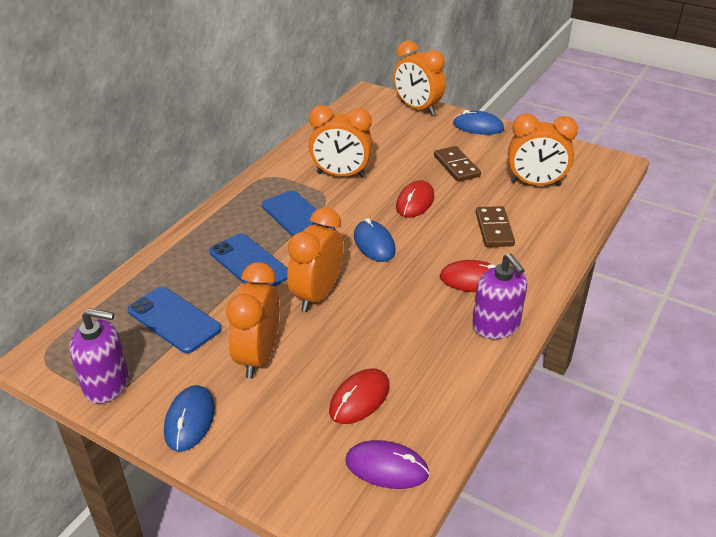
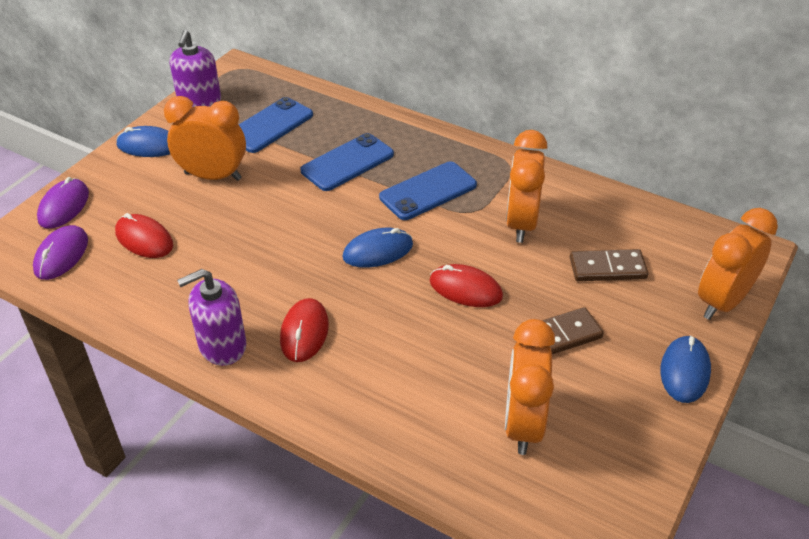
camera: 90 degrees right, 5 degrees up
(300, 484) = (64, 206): none -> purple mouse
(317, 295) = (293, 209): orange clock -> none
(494, 229) = (406, 363): brown domino -> brown domino (607, 268)

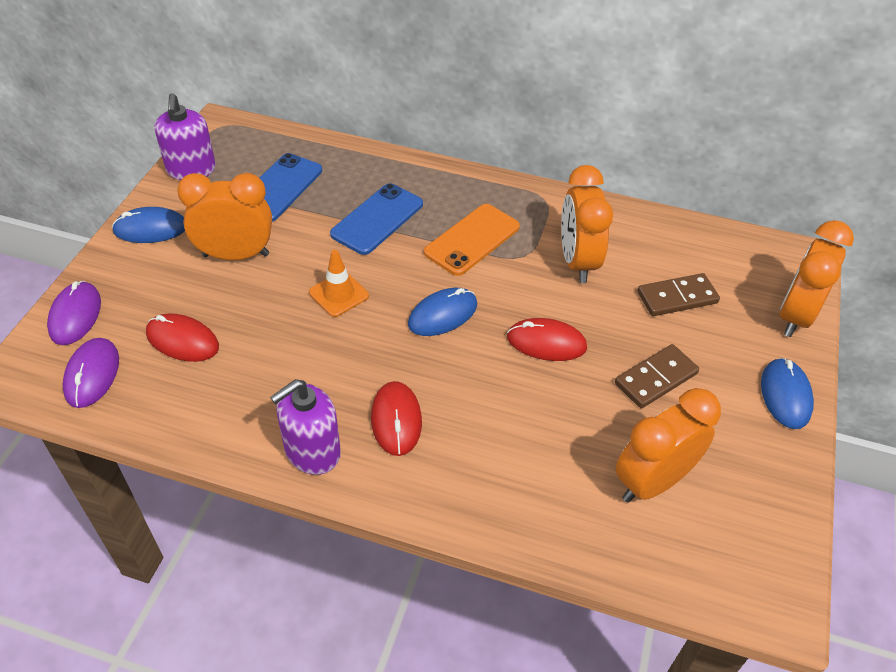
camera: 15 degrees left, 5 degrees up
(291, 221) = (339, 294): none -> orange traffic cone
(428, 191) = (472, 240): blue phone -> orange phone
(523, 424) = (652, 481): orange clock -> orange clock turned 60 degrees clockwise

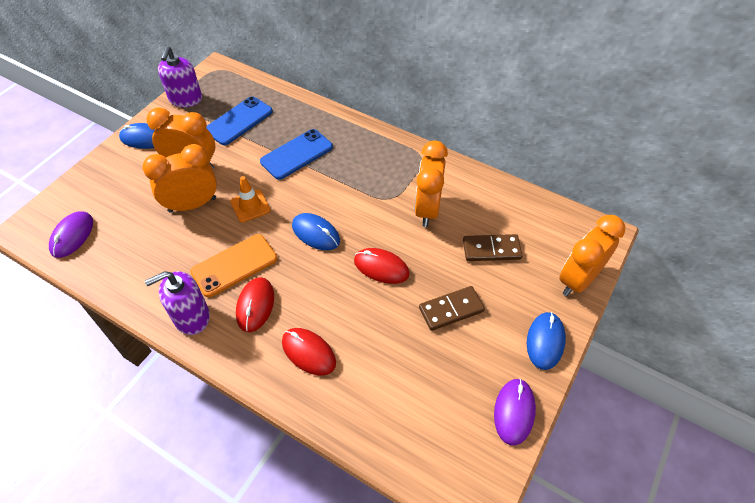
camera: 15 degrees right, 5 degrees up
(75, 315) = (76, 192): purple mouse -> purple mouse (514, 412)
(182, 340) = (136, 222): red mouse -> red mouse (308, 352)
(442, 314) = (315, 233): blue mouse -> blue mouse turned 60 degrees clockwise
(472, 240) = (357, 180): orange phone -> orange phone (234, 265)
(652, 481) = (418, 387): orange clock -> orange clock (192, 204)

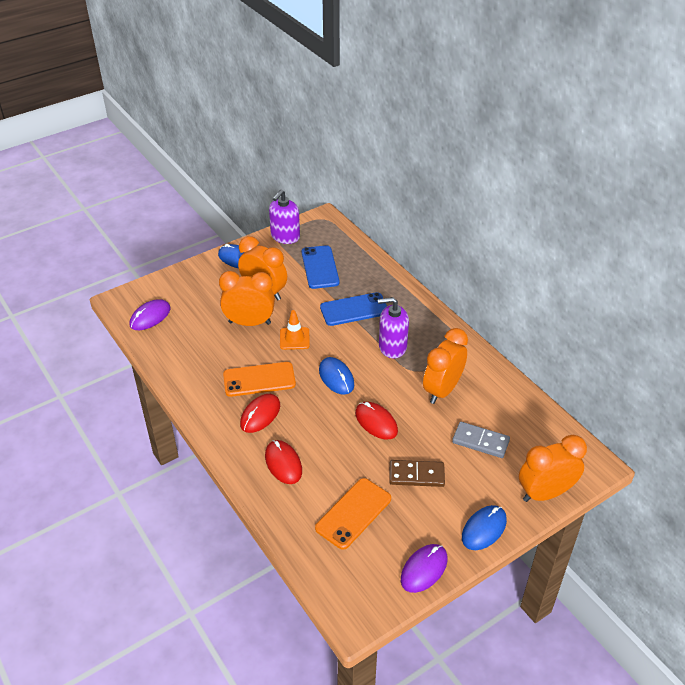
camera: 25 degrees right, 10 degrees down
(191, 317) = (208, 406): purple soap dispenser -> purple soap dispenser (392, 347)
(239, 121) = (320, 267): blue phone -> blue phone turned 75 degrees counterclockwise
(411, 379) = (353, 513): none -> orange phone
(491, 249) = (480, 441): brown domino -> grey domino

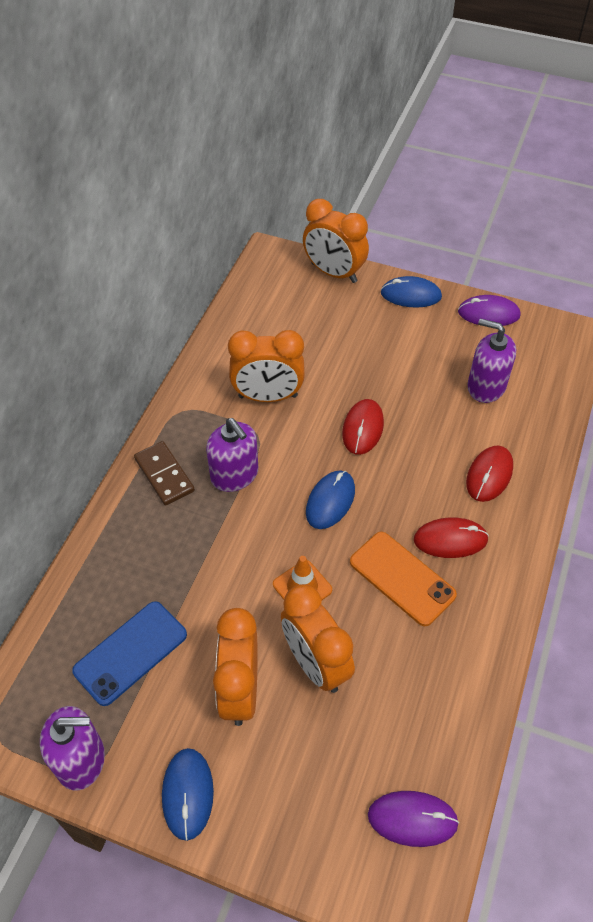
camera: 125 degrees left, 10 degrees up
(353, 513) = (486, 386): orange phone -> purple soap dispenser
(354, 309) = (195, 553): blue phone -> none
(416, 475) = (398, 364): brown domino -> brown domino (164, 475)
(480, 441) = (313, 337): grey domino -> none

